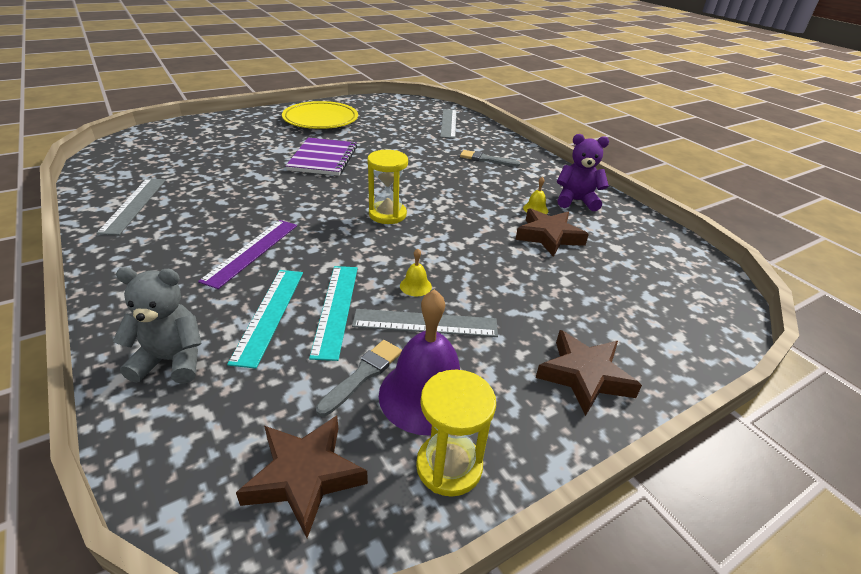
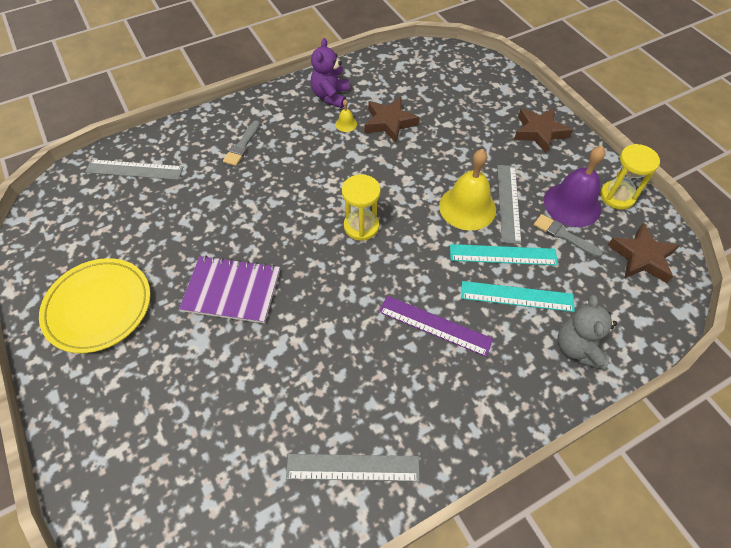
camera: 85 degrees left, 20 degrees up
(415, 286) = (467, 207): yellow bell -> yellow bell, size x2.33

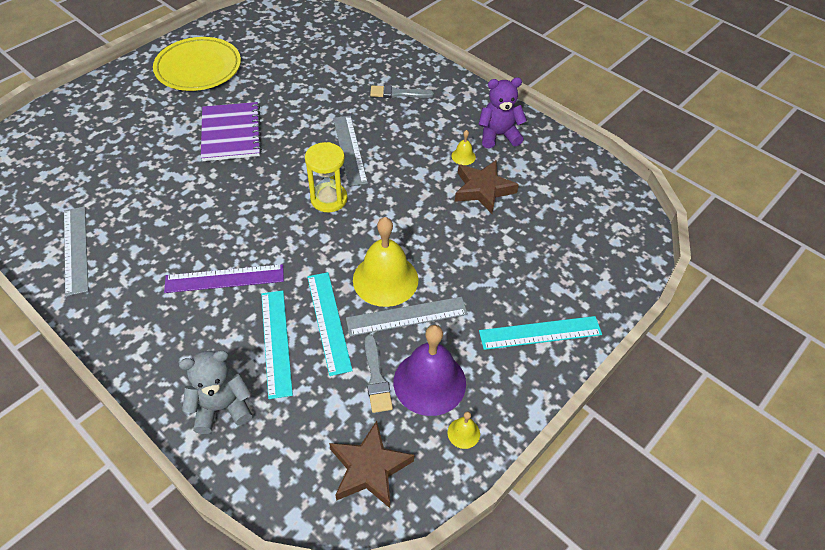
camera: 70 degrees right, 5 degrees down
(134, 169) = (341, 41): grey ruler -> grey ruler (350, 149)
(435, 325) = (224, 278): purple ruler -> purple ruler turned 75 degrees clockwise
(539, 132) = (540, 333): brown star -> turquoise ruler
(563, 235) = (376, 378): grey brush -> grey brush turned 150 degrees clockwise
(617, 196) = (463, 433): yellow hourglass -> yellow bell

